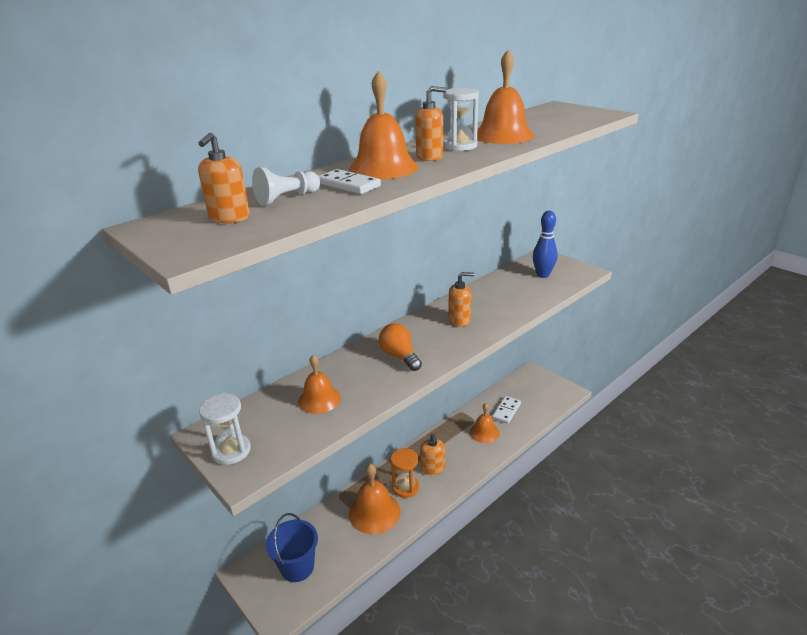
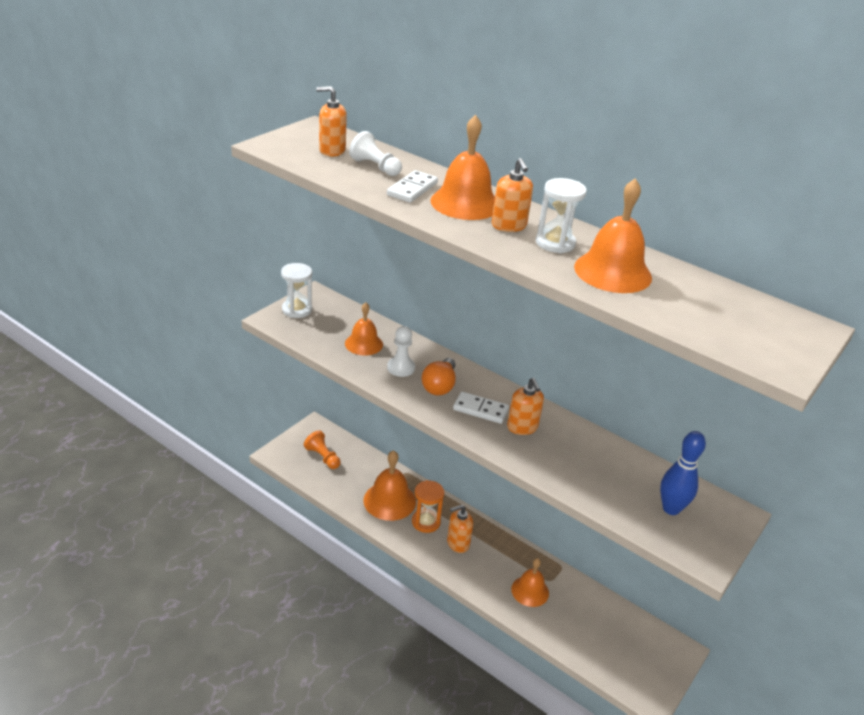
camera: 75 degrees right, 5 degrees up
(297, 567) = (323, 457): blue bucket -> orange pawn
(367, 377) = (401, 368): none -> white pawn
(399, 356) = (439, 386): orange light bulb -> orange light bulb turned 150 degrees clockwise
(506, 411) = (579, 615): white domino -> white domino (480, 409)

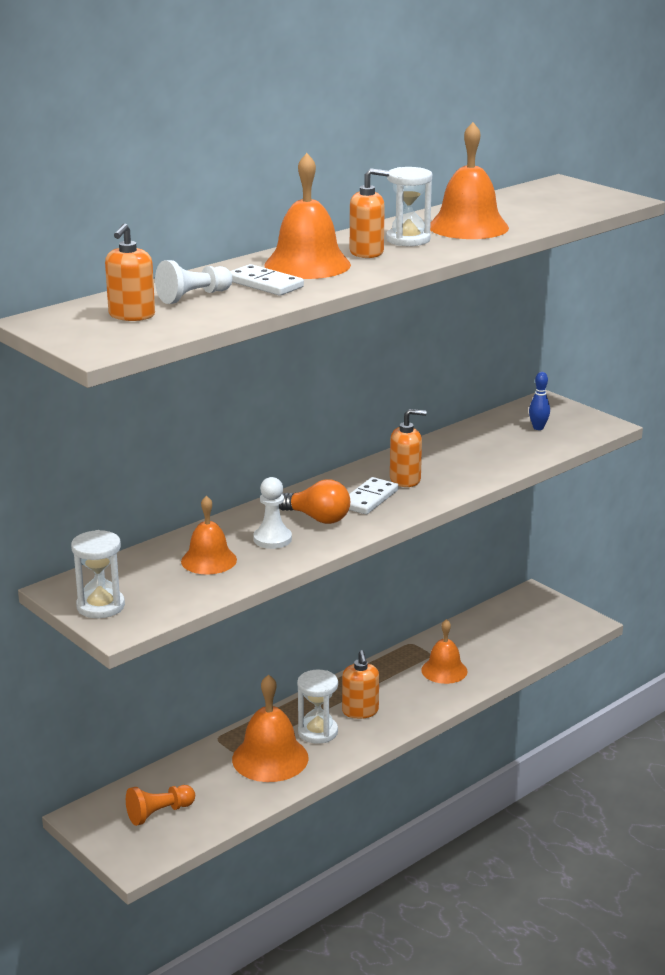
camera: 75 degrees left, 10 degrees down
(426, 522) = (318, 732): orange hourglass -> white hourglass
(671, 508) = (538, 428): blue bowling pin -> blue bowling pin, size x0.59

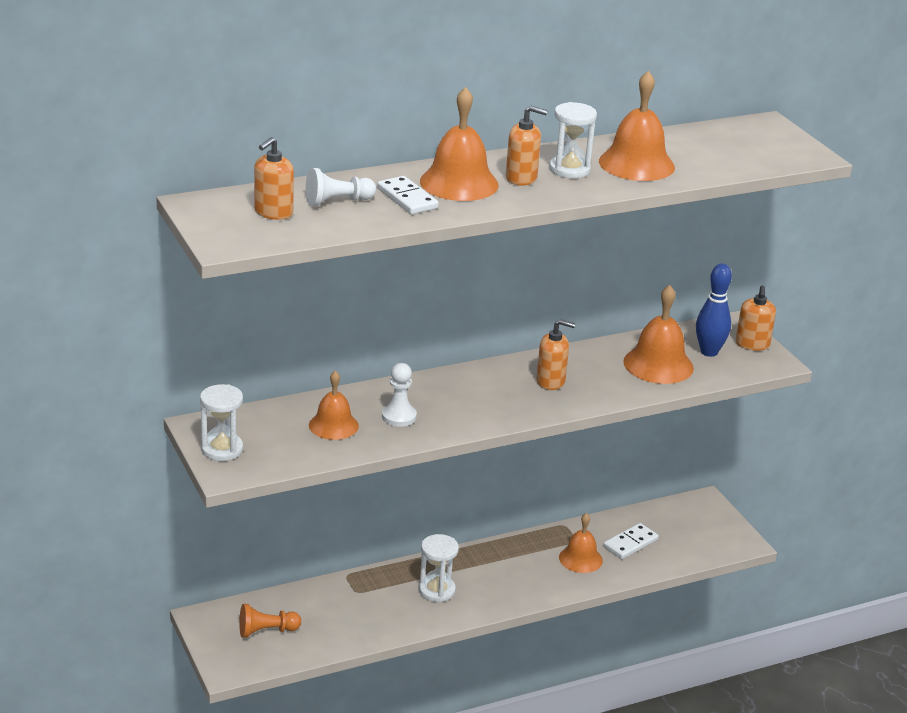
camera: 15 degrees right, 5 degrees up
(270, 758) = (383, 605): orange bell -> orange bell (658, 364)
(317, 518) = (449, 404): orange light bulb -> none
(360, 711) = (484, 580): orange soap dispenser -> orange soap dispenser (752, 344)
(369, 499) = (506, 394): white domino -> white domino (630, 543)
(538, 428) = (709, 352): blue bowling pin -> blue bowling pin, size x1.70

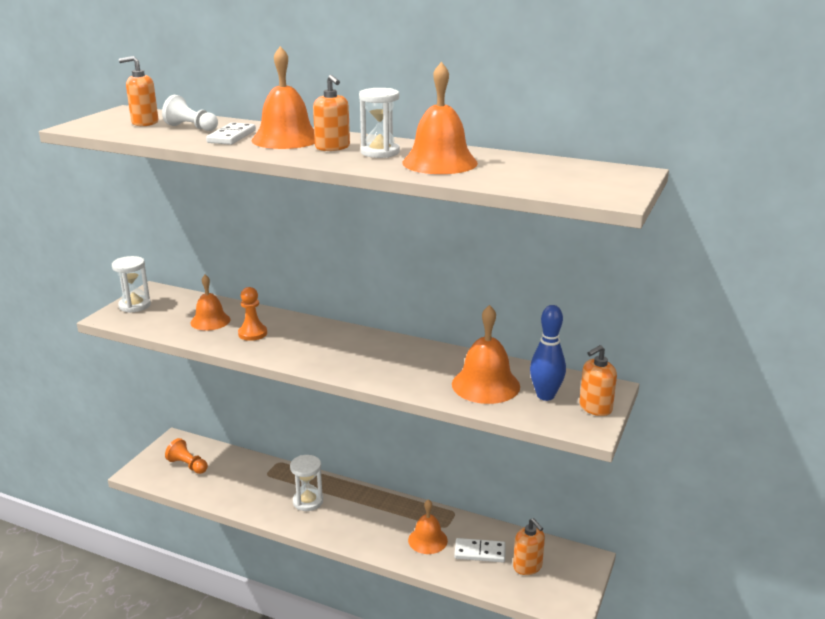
camera: 50 degrees right, 5 degrees down
(399, 416) = (252, 333): white pawn -> orange pawn
(551, 381) = (385, 359): orange soap dispenser -> orange soap dispenser (527, 566)

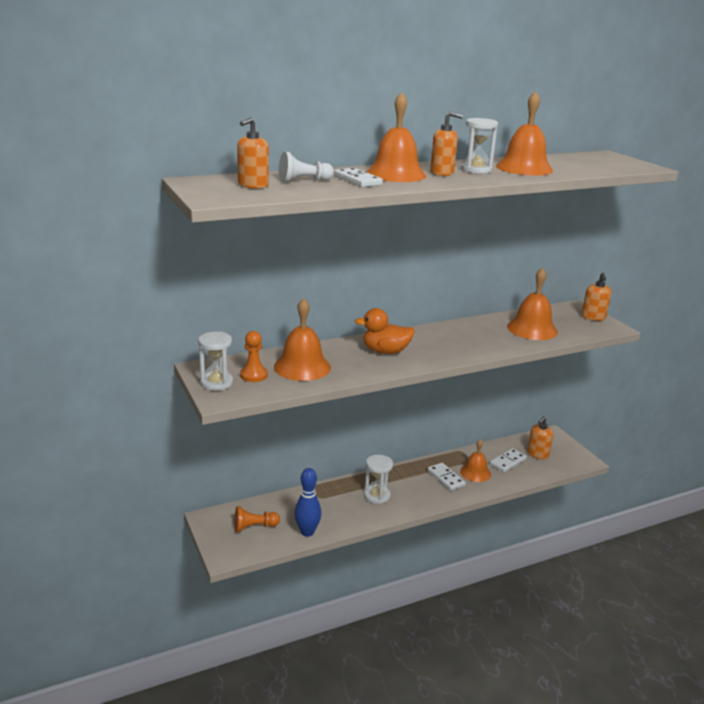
camera: 50 degrees left, 0 degrees up
(210, 321) = (302, 367): orange bell -> orange bell, size x1.52
(252, 333) = (351, 361): orange pawn -> orange pawn (253, 375)
(297, 339) = (385, 351): none -> orange duck
(391, 526) = (446, 478): none -> white domino
(527, 566) = (537, 454): orange soap dispenser -> orange soap dispenser turned 120 degrees clockwise
(545, 396) = (565, 322): blue bowling pin -> blue bowling pin (307, 532)

